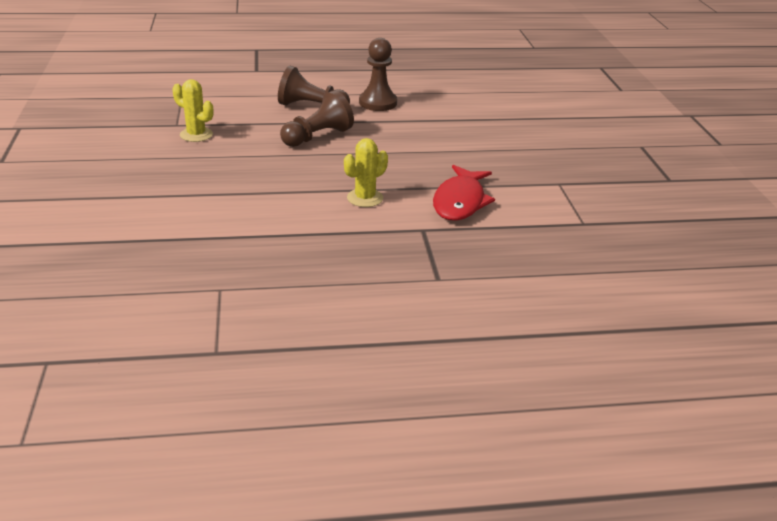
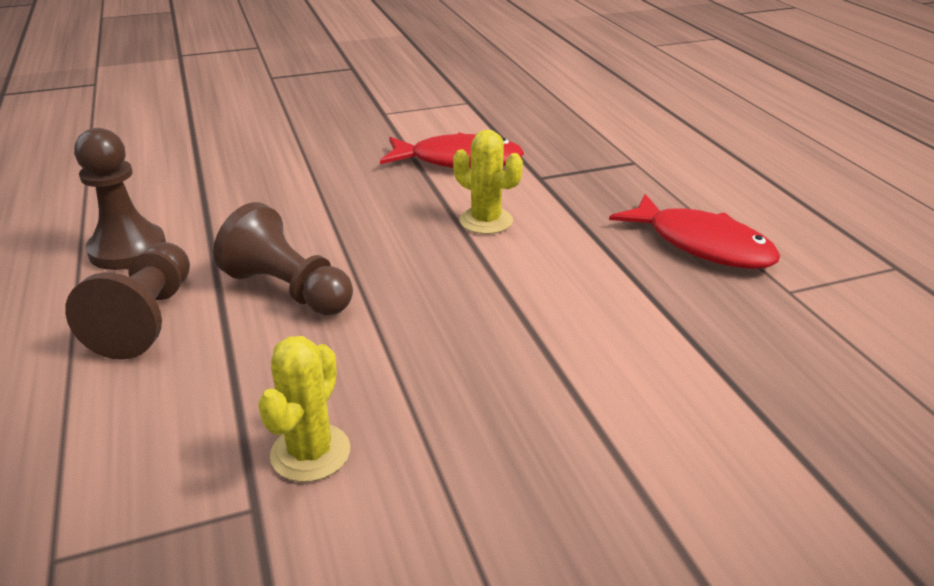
camera: 100 degrees left, 0 degrees up
(293, 272) = (702, 245): none -> red fish

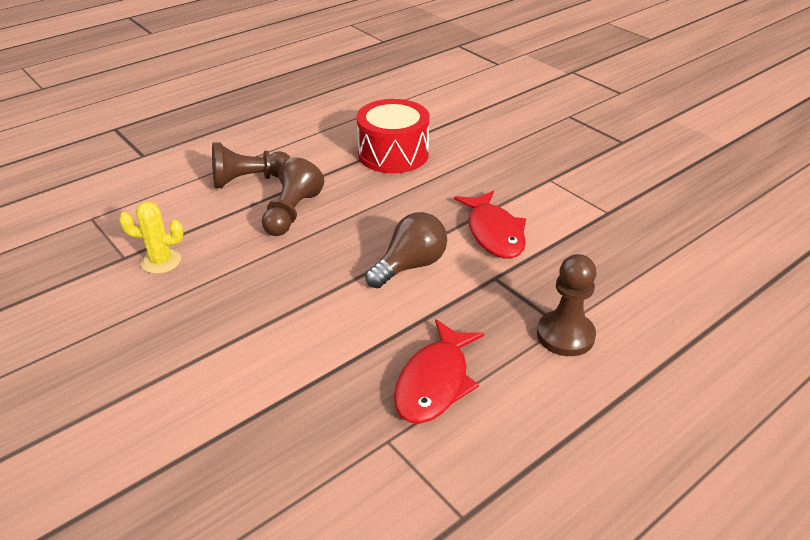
camera: 70 degrees right, 5 degrees up
(128, 249) = (308, 151): brown pawn -> brown pawn (565, 335)
(223, 186) = (393, 154): none -> red drum
(486, 221) = (410, 266): yellow cactus -> brown light bulb

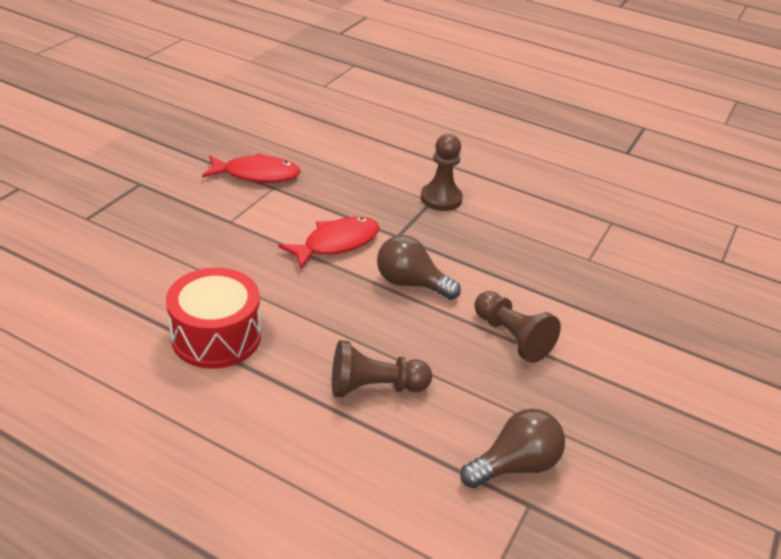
camera: 115 degrees left, 0 degrees up
(161, 261) = (515, 465): yellow cactus -> brown light bulb
(249, 180) = (326, 452): brown pawn -> brown pawn (511, 337)
(435, 382) = (527, 248): red fish -> red fish (257, 174)

